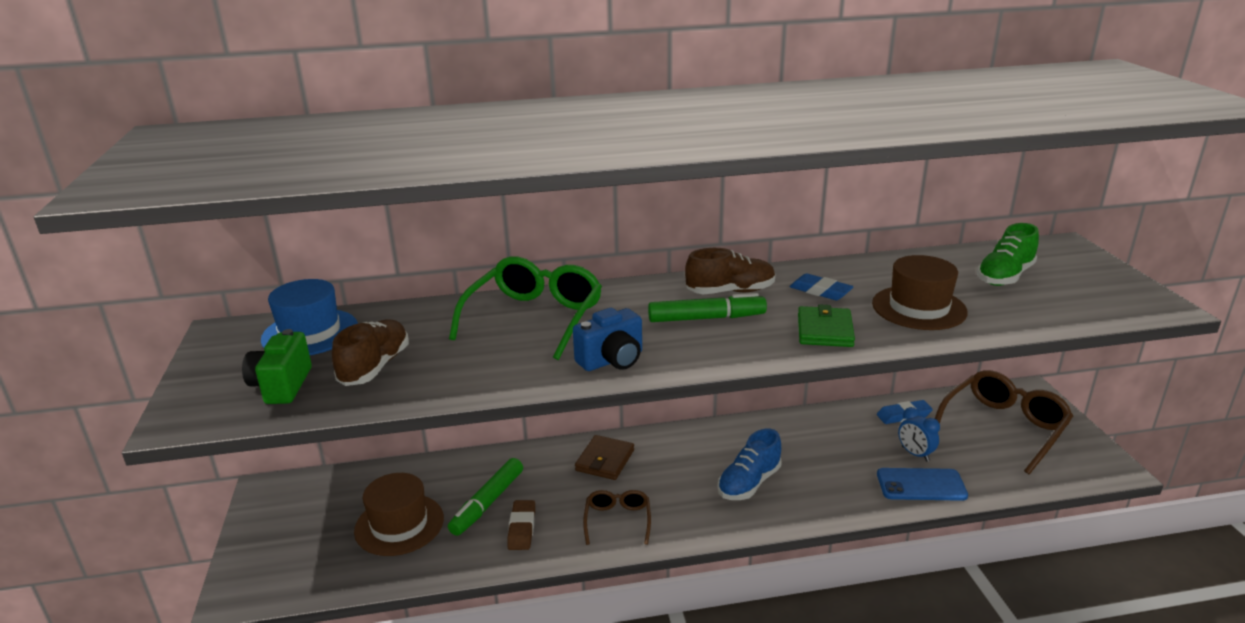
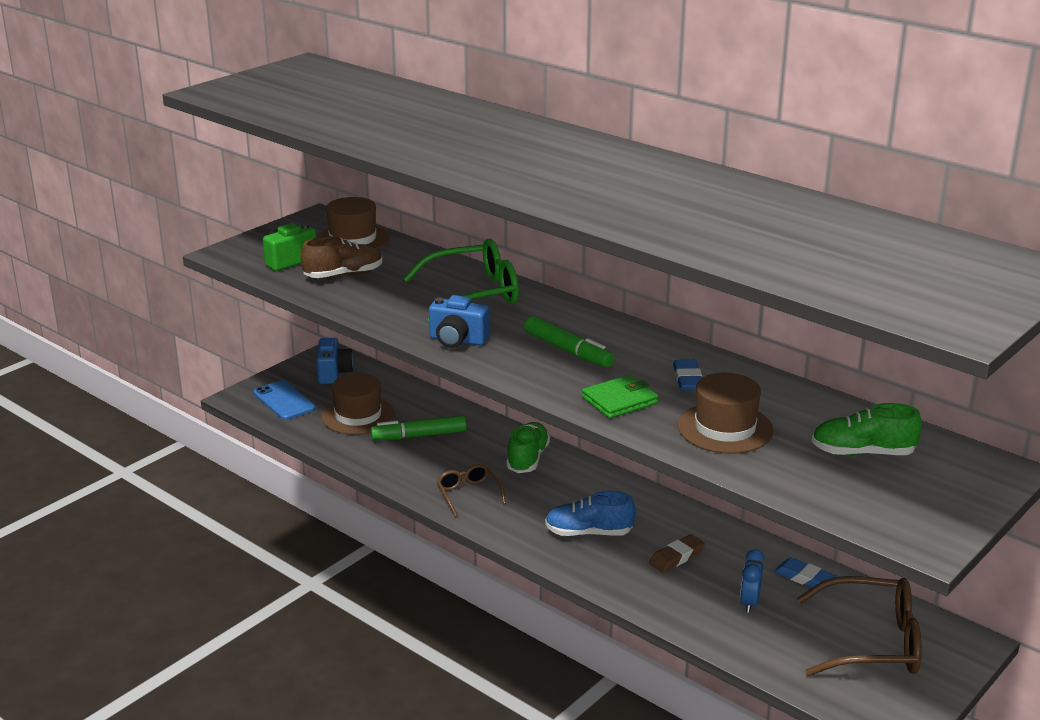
camera: 50 degrees right, 0 degrees up
(303, 503) = (334, 373): none -> blue camera
(310, 333) = (352, 239): blue hat -> brown hat
(522, 528) = (412, 461): brown eraser -> brown eraser (676, 557)
(605, 460) = (527, 459): brown wallet -> green shoe
(617, 520) = (468, 494): brown glasses -> brown glasses turned 75 degrees counterclockwise
(730, 291) = (627, 345): brown shoe -> none
(921, 485) = (706, 619): blue phone -> blue phone (284, 401)

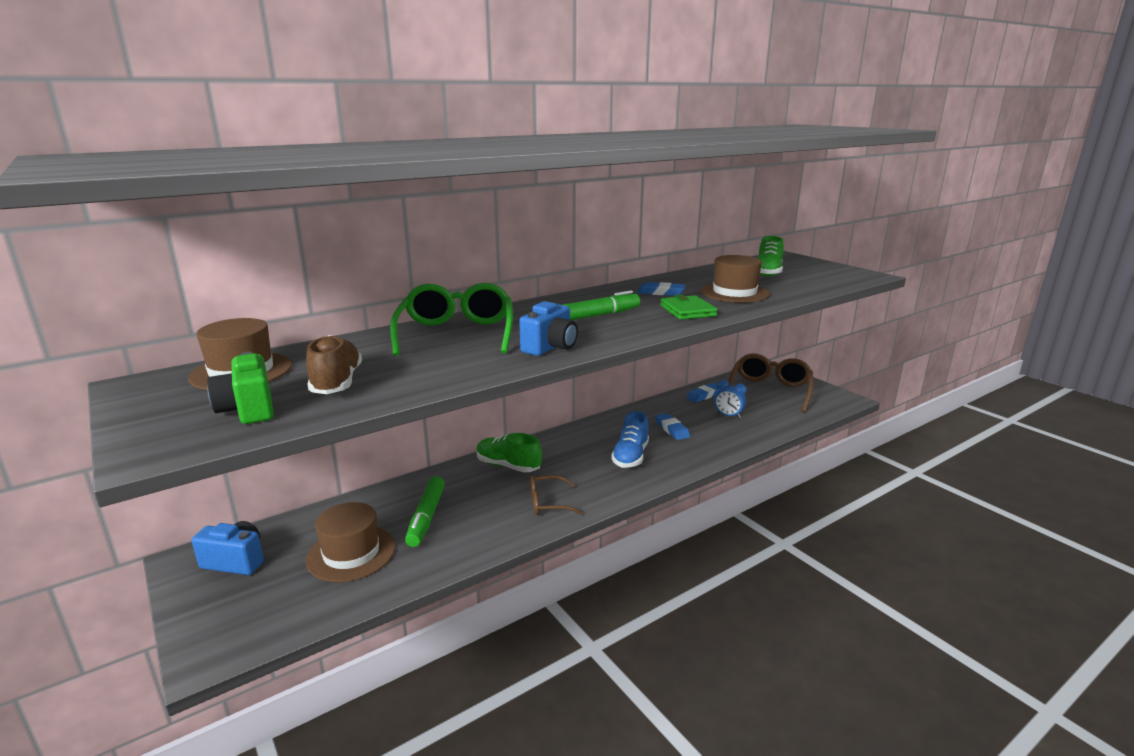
camera: 75 degrees left, 5 degrees down
(284, 401) = (260, 611): blue phone -> none
(676, 557) = (672, 429): brown eraser -> blue eraser

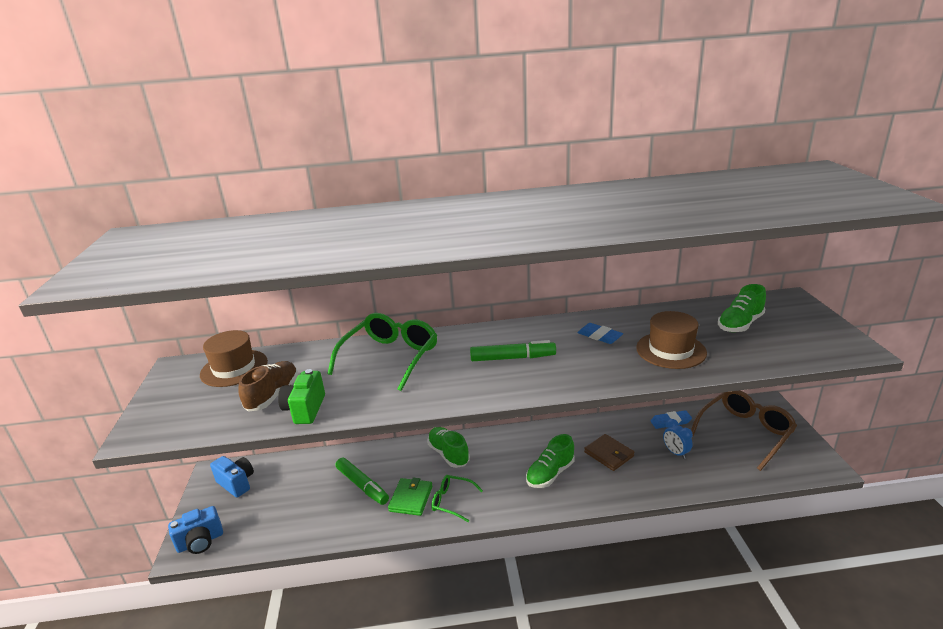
camera: 30 degrees right, 5 degrees up
(248, 410) = (207, 410): green camera -> green camera (305, 409)
(351, 553) = (299, 501): brown hat -> none
(426, 517) = (362, 486): green marker -> green marker turned 75 degrees counterclockwise
(548, 503) = (452, 501): brown glasses -> green glasses
(550, 347) = (439, 392): blue camera -> blue camera (200, 542)
(630, 456) = (550, 474): blue shoe -> green shoe
(672, 429) = (609, 454): blue eraser -> brown wallet
(687, 311) = (597, 368): green wallet -> green wallet (411, 499)

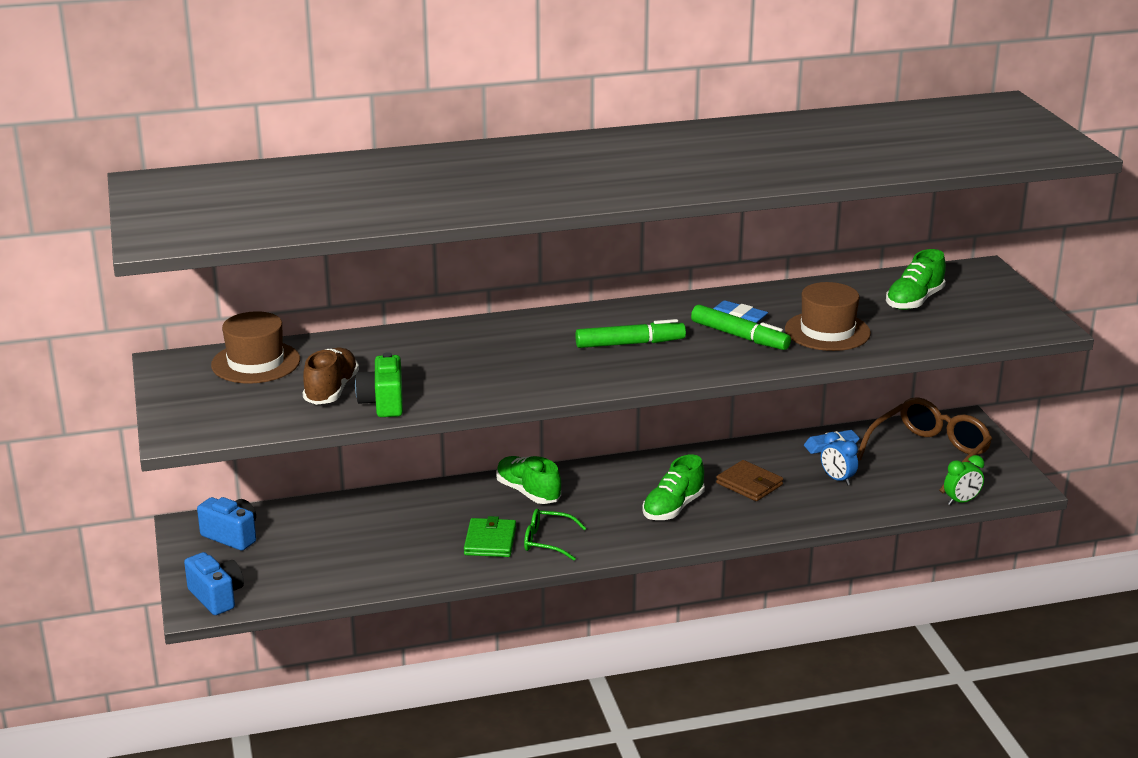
camera: 10 degrees left, 0 degrees up
(200, 542) = (216, 597): blue camera -> blue camera turned 90 degrees counterclockwise
(362, 486) = (417, 531): green marker -> green marker (739, 336)
(390, 357) = (467, 346): green glasses -> none
(775, 479) = (961, 501): none -> green clock

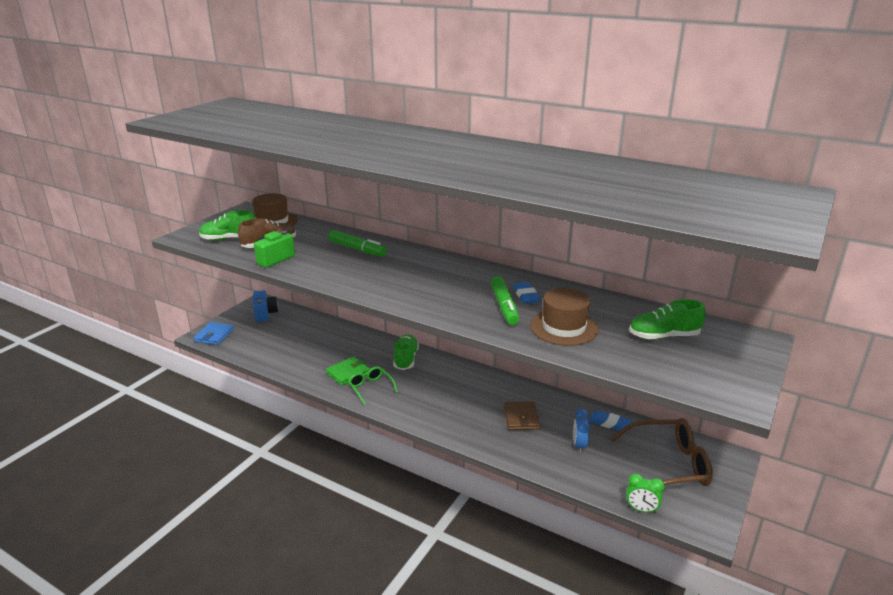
camera: 45 degrees right, 0 degrees up
(216, 597) = (214, 335): blue camera -> blue wallet
(630, 344) = (438, 283): green marker -> green marker (357, 249)
(673, 508) = (458, 407): green shoe -> green shoe (229, 239)

